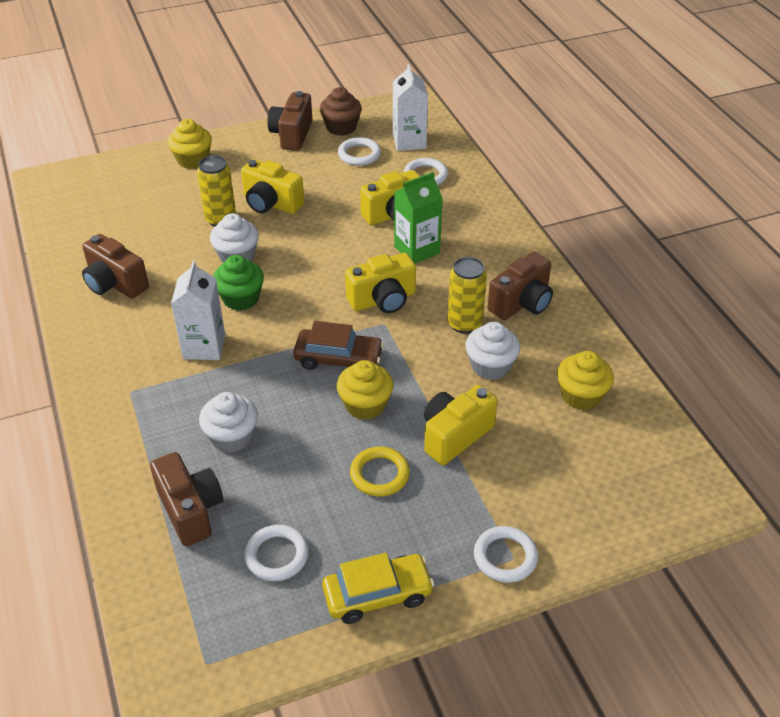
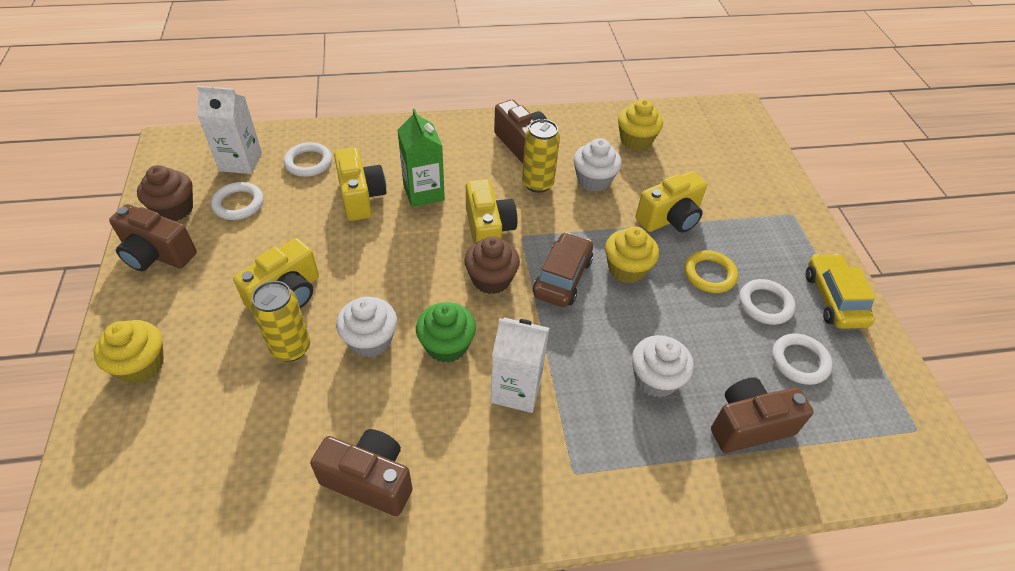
camera: 80 degrees left, 5 degrees up
(115, 283) = (369, 480): brown camera -> brown camera turned 120 degrees counterclockwise
(321, 312) = (491, 279): none -> brown cupcake
(455, 435) = (670, 219): yellow camera -> yellow camera turned 90 degrees counterclockwise
(505, 557) = (792, 218): white ring -> white ring (765, 304)

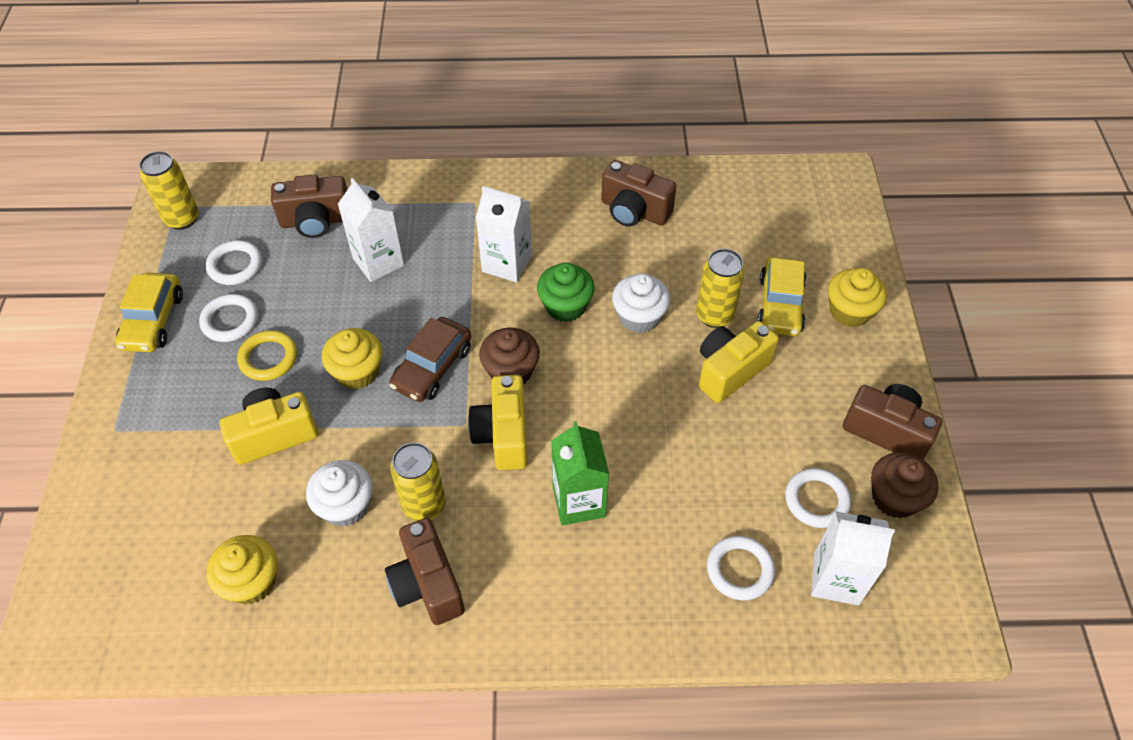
camera: 170 degrees left, 5 degrees up
(216, 366) = (780, 305): none -> yellow car
(361, 197) = (661, 499): yellow camera -> none
(655, 379) = (378, 262): white cupcake -> white carton
(897, 414) = (182, 219): none -> yellow can

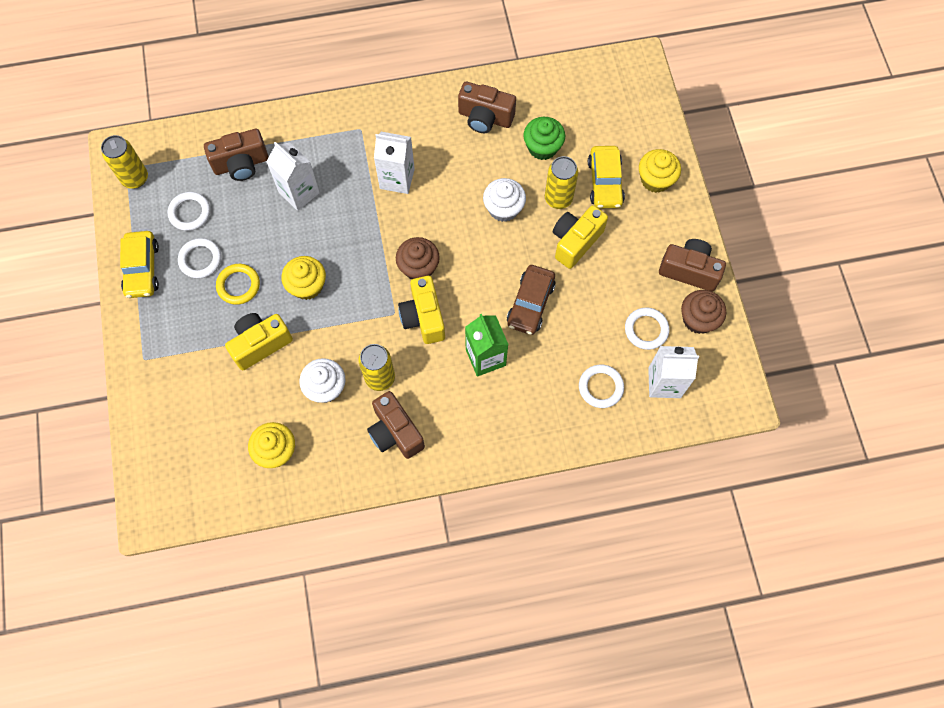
camera: 10 degrees left, 15 degrees up
(432, 367) = (361, 273): brown car -> brown car (530, 304)
(565, 306) = (448, 208): green cupcake -> green cupcake (542, 147)

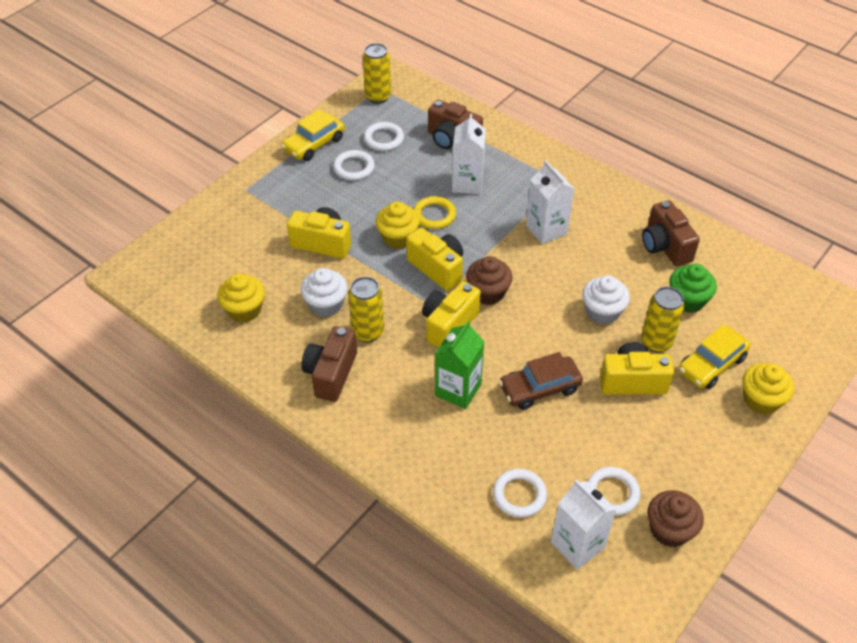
camera: 50 degrees right, 20 degrees down
(238, 285) = (356, 200): yellow ring -> yellow ring (434, 215)
(364, 282) = (437, 268): none -> yellow camera
(689, 271) = (708, 488): brown camera -> none

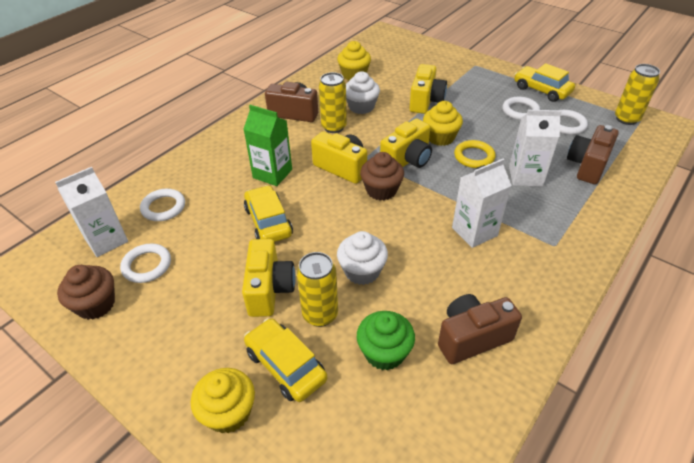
camera: 90 degrees right, 5 degrees down
(540, 388) = (268, 222): brown car -> yellow car

